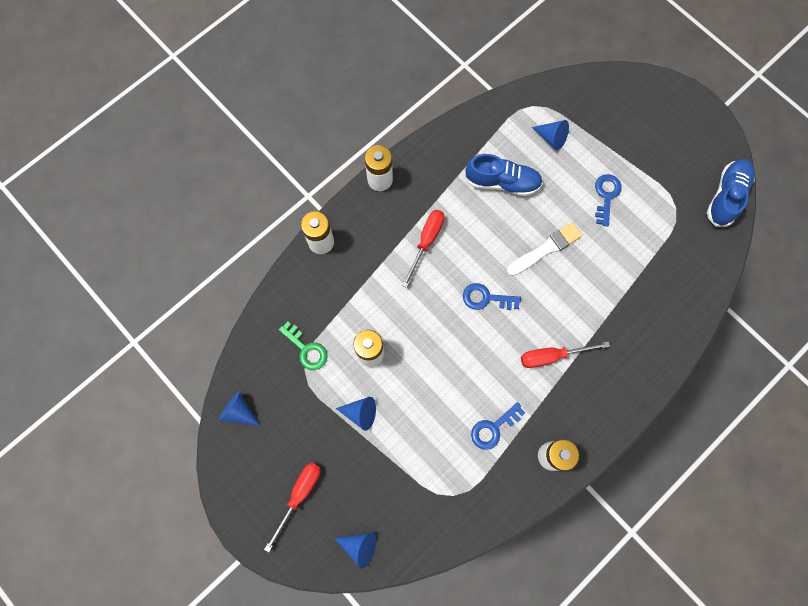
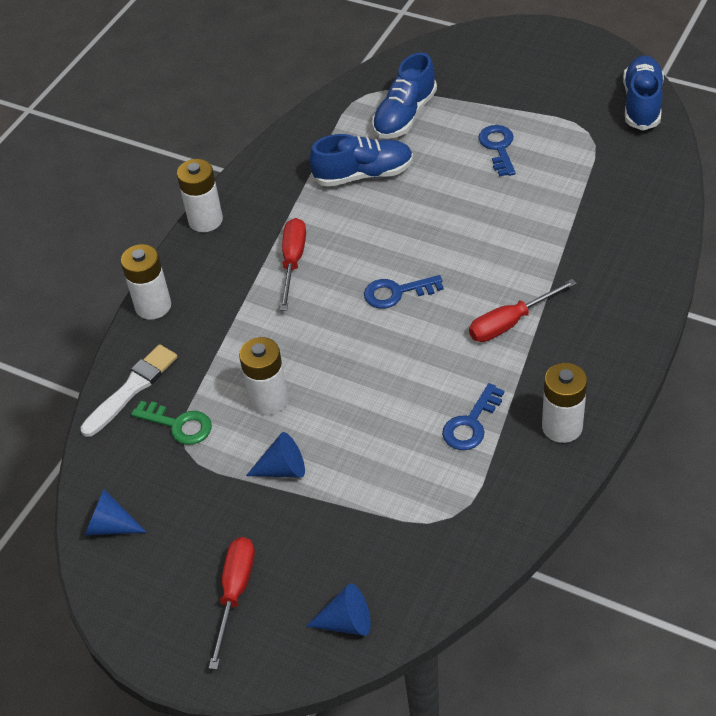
camera: 15 degrees left, 25 degrees down
(545, 249) = (449, 220): white brush -> white brush (131, 389)
(551, 138) = (404, 116): blue cone -> blue shoe

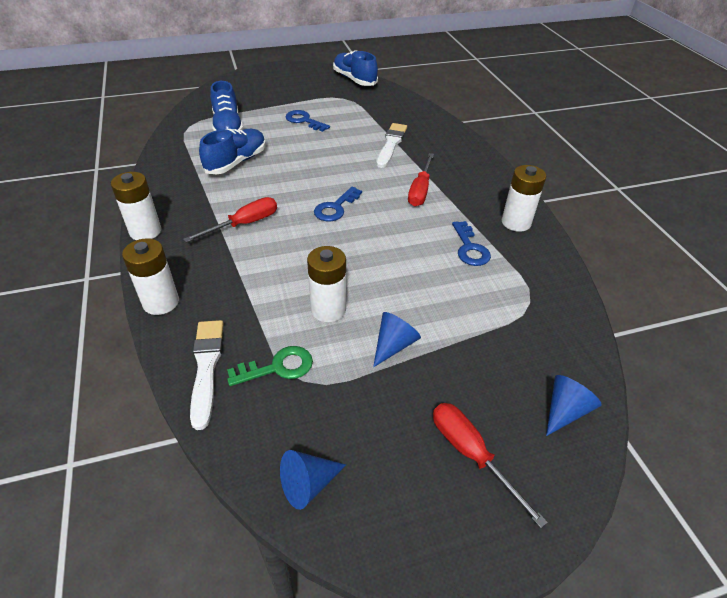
camera: 50 degrees left, 5 degrees down
(293, 262) = (244, 224): red screwdriver -> red screwdriver turned 90 degrees clockwise
(558, 238) = (391, 144): none -> white brush

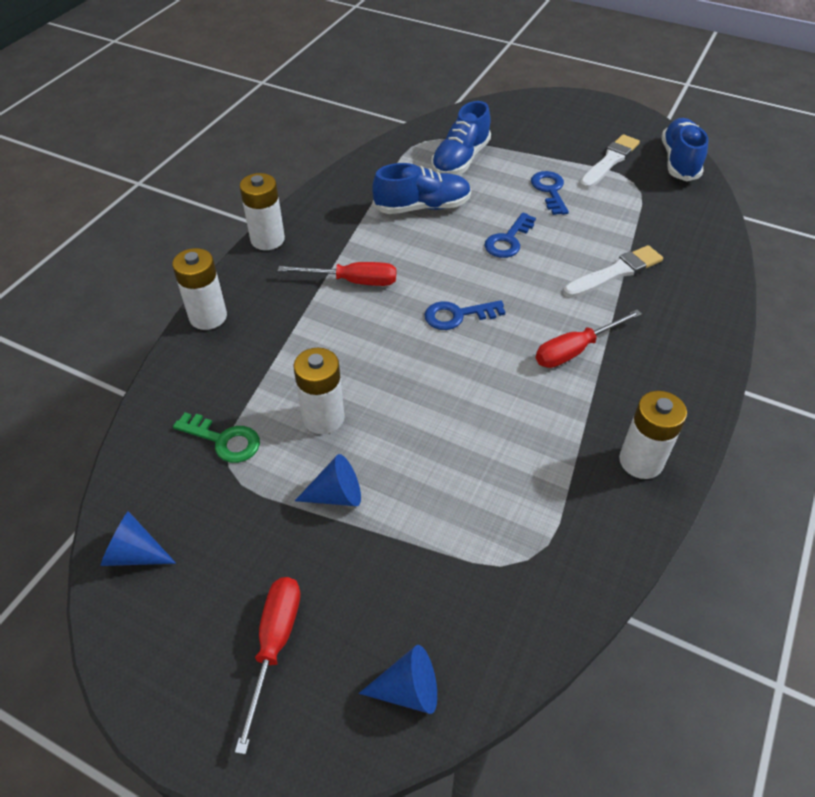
camera: 45 degrees right, 5 degrees up
(206, 367) = (177, 399): white brush -> white brush (609, 161)
(470, 248) = (542, 453): blue key -> blue key (508, 240)

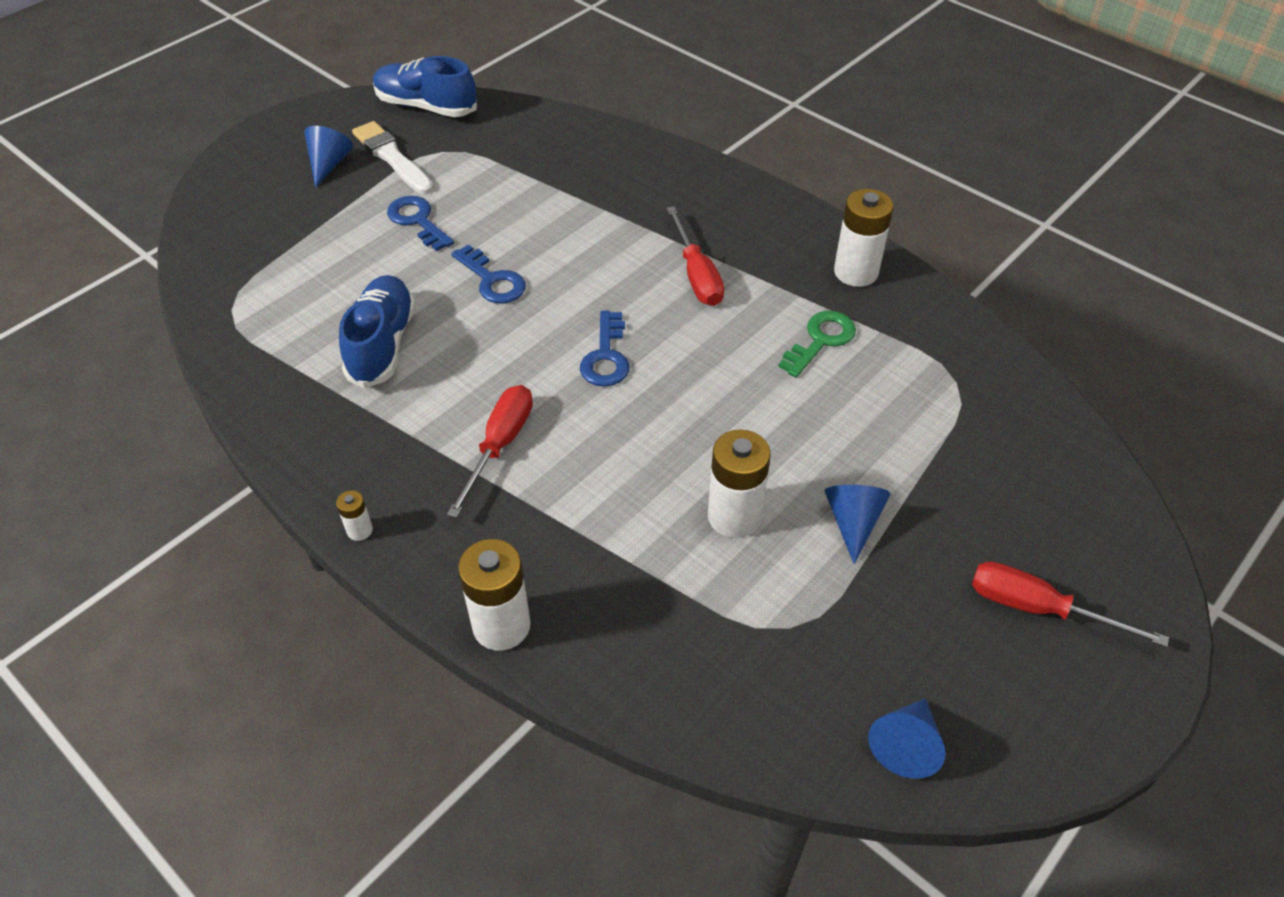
camera: 75 degrees left, 0 degrees up
(224, 440) = (744, 628): green key -> green key (821, 340)
(267, 239) = (359, 530): white battery -> white battery, size x0.48
(408, 689) = (1089, 503): blue cone -> blue cone (329, 164)
(460, 160) = (302, 284): blue shoe -> none
(550, 190) = (417, 221): blue key -> blue key turned 45 degrees clockwise
(615, 272) = (590, 211): white brush -> none

